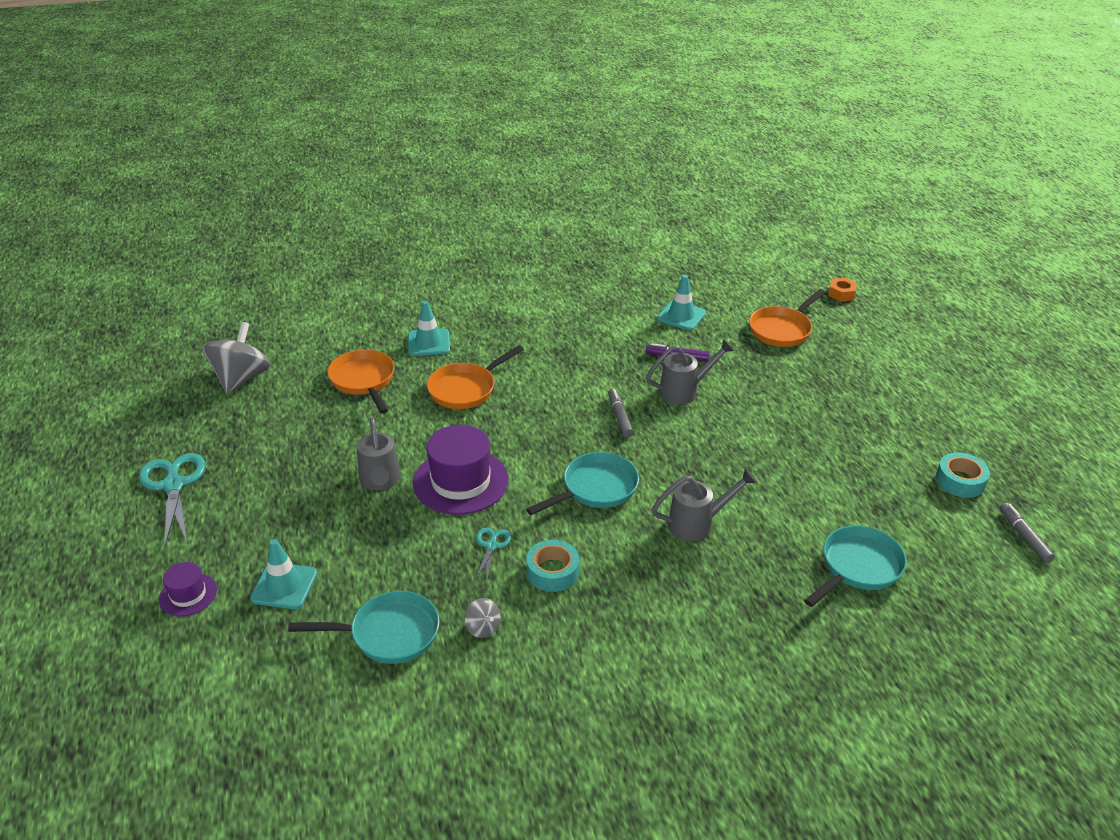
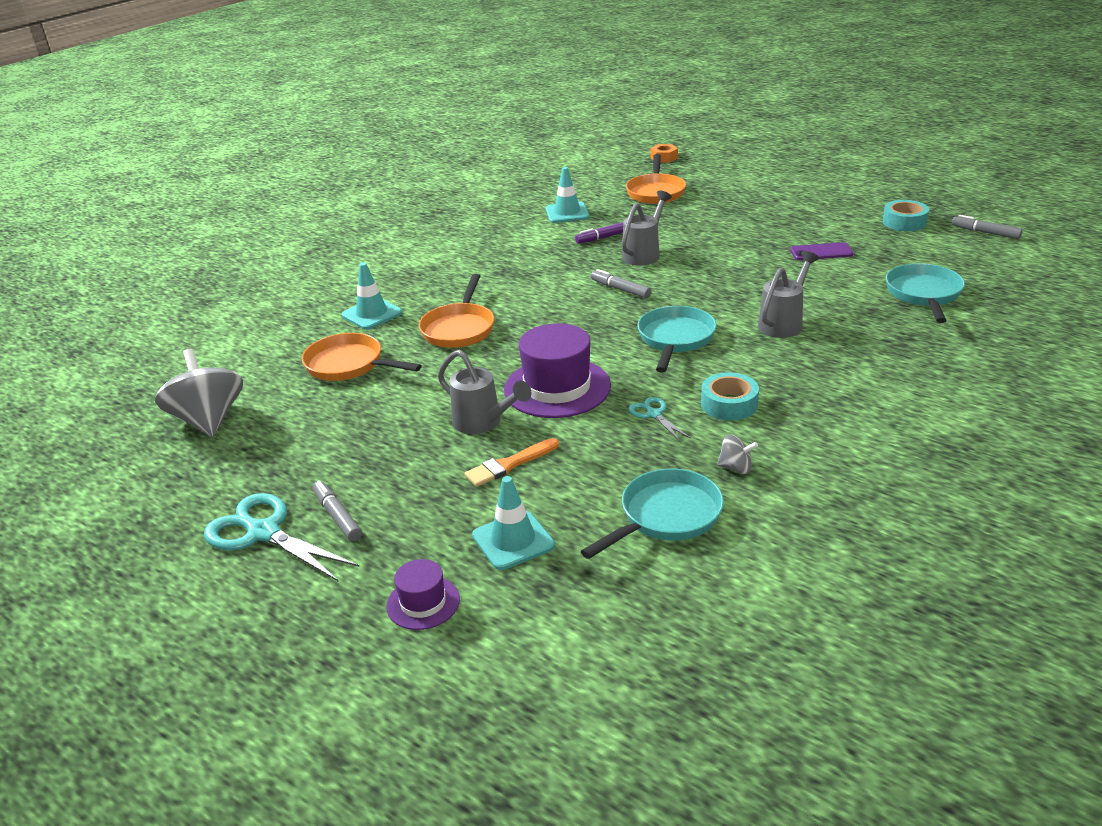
camera: 35 degrees left, 5 degrees down
(220, 499) = (337, 516): none -> grey marker
(353, 526) = (509, 465): none -> orange brush
(833, 471) = (821, 252): none -> purple phone

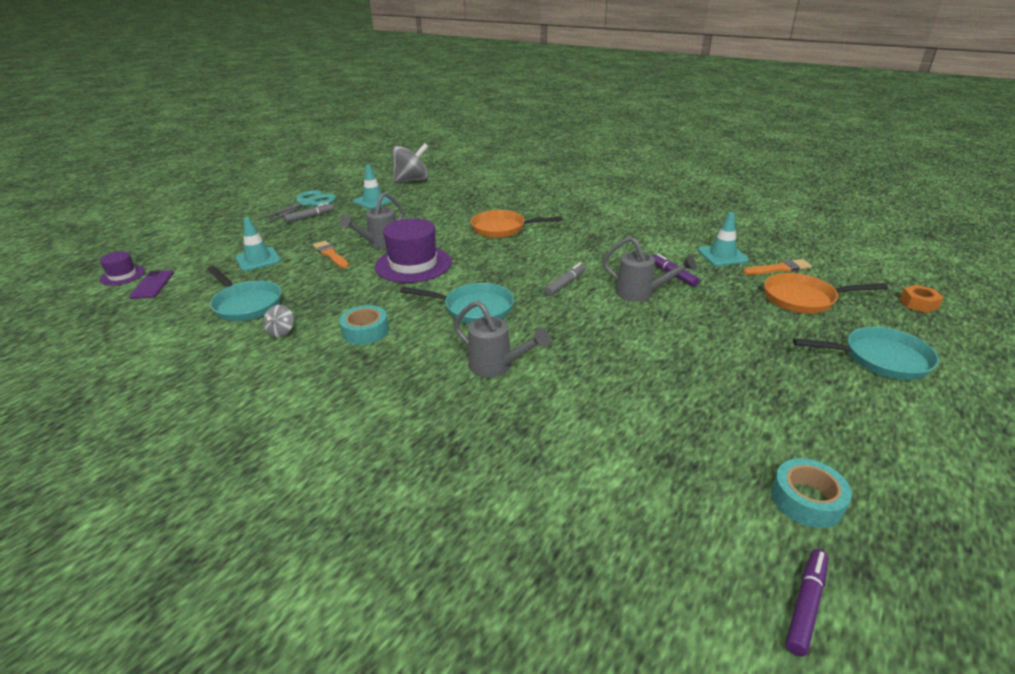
camera: 85 degrees right, 0 degrees up
(349, 365) = (460, 203): orange pan -> none
(372, 314) = (525, 202): turquoise traffic cone -> turquoise traffic cone (373, 201)
(423, 603) = (227, 242): purple hat -> purple hat (122, 275)
(598, 194) = (779, 268): none -> orange brush
(654, 414) = (365, 300): turquoise scissors -> none
(821, 252) = (673, 405): purple phone -> purple phone (152, 285)
(924, 294) = (562, 482): turquoise pan -> turquoise pan (879, 359)
(985, 232) = (806, 605): grey marker -> purple marker

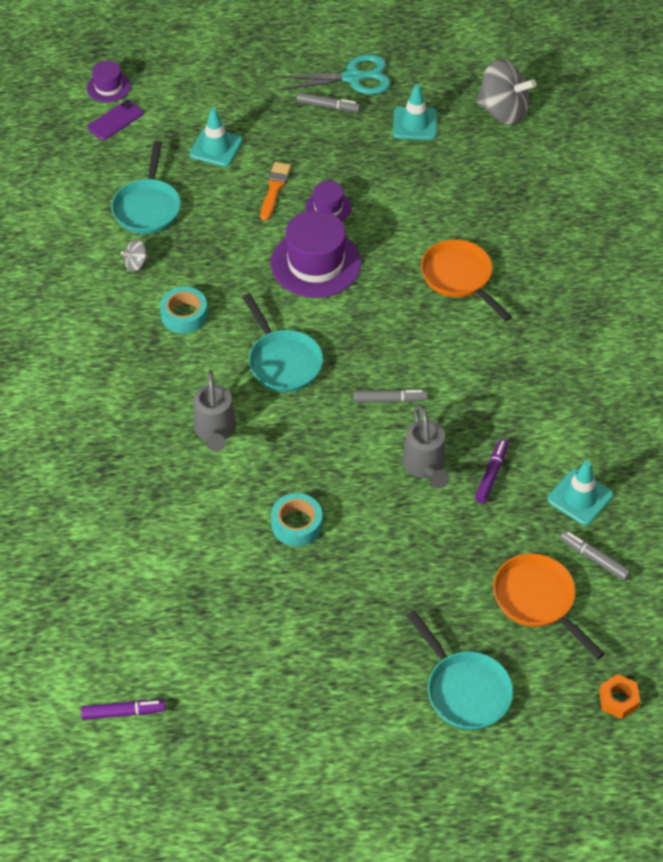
camera: 50 degrees right, 20 degrees up
(379, 244) = (328, 208): grey watering can -> purple hat
(779, 268) = (594, 558): orange brush -> grey marker
(806, 500) = (219, 687): turquoise tape -> turquoise tape (296, 524)

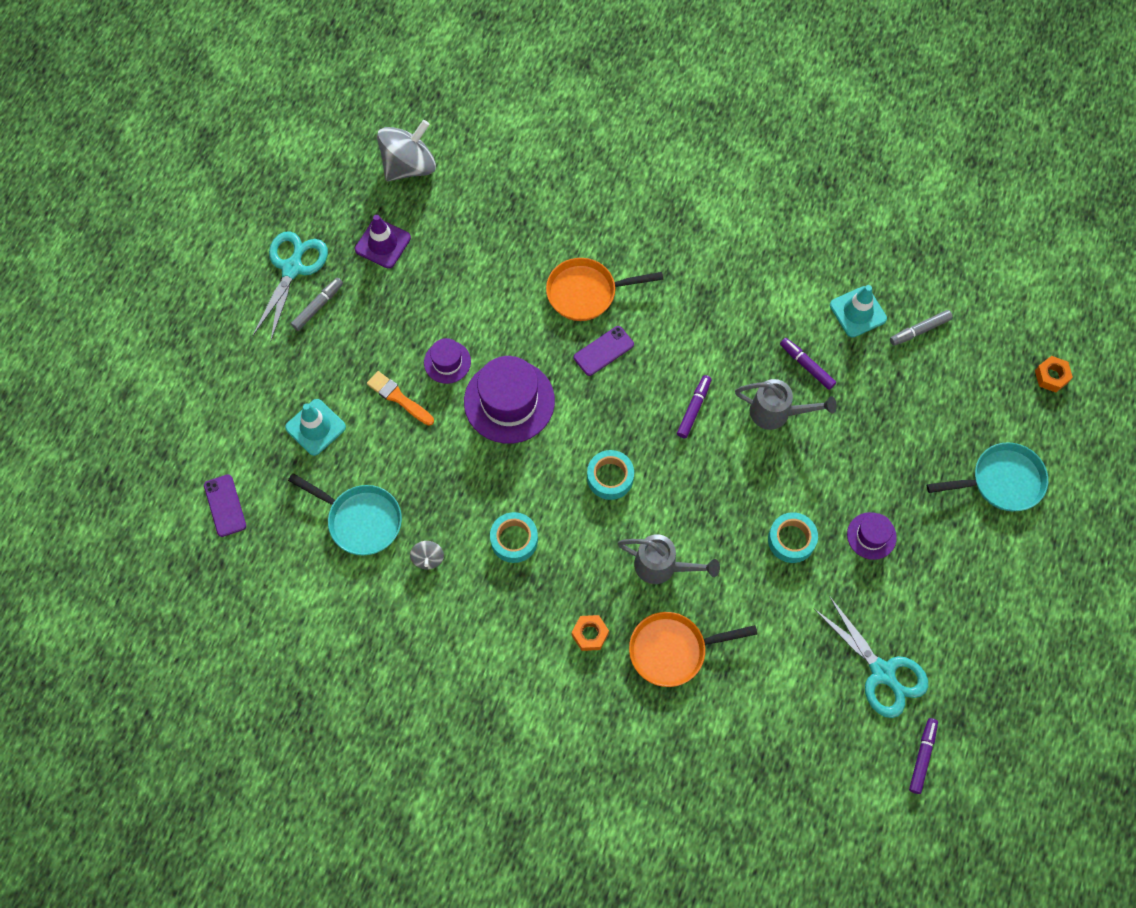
camera: 65 degrees left, 15 degrees up
(108, 87) = (173, 494): purple hat -> purple hat (871, 536)
(122, 401) = (590, 634): none -> orange nut
(196, 648) = (882, 672): none -> turquoise scissors
(282, 361) = (610, 477): turquoise pan -> turquoise tape
(389, 400) = (694, 409): grey marker -> purple marker
(407, 311) = (603, 351): none -> purple phone
(415, 124) = (383, 243): turquoise traffic cone -> purple traffic cone
(538, 600) = (941, 390): orange pan -> orange pan (673, 650)

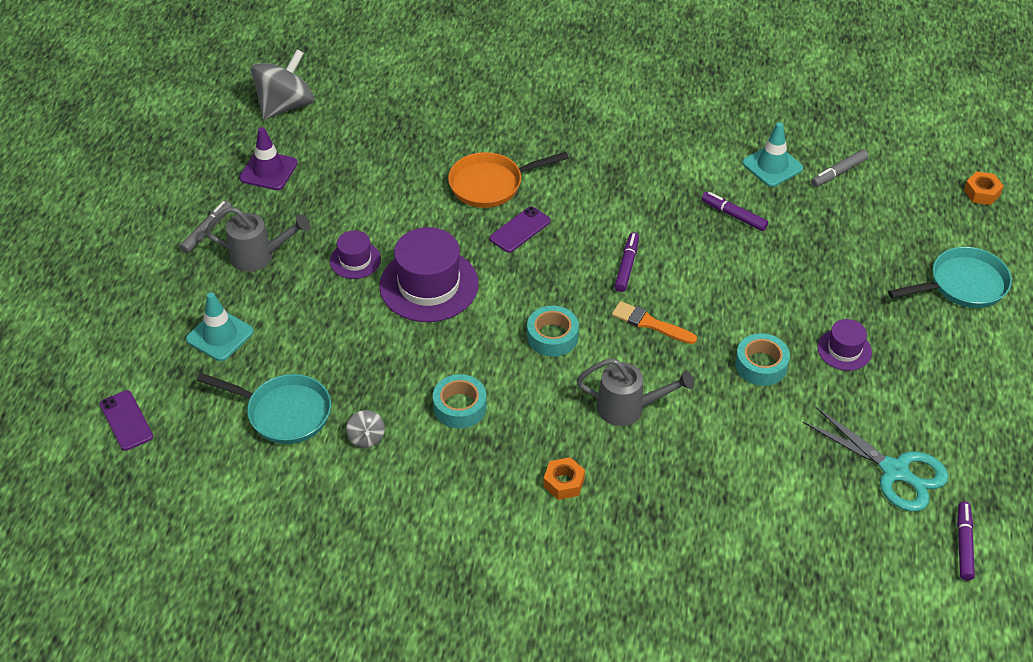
camera: 10 degrees left, 20 degrees down
(292, 268) = (174, 203): turquoise scissors -> none
(398, 398) = (307, 298): orange brush -> orange brush (650, 323)
(673, 650) = (660, 484): orange pan -> none
(777, 413) = (715, 258): grey watering can -> grey watering can (259, 256)

